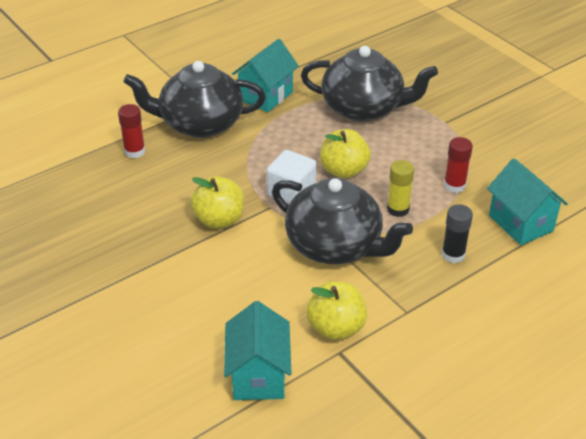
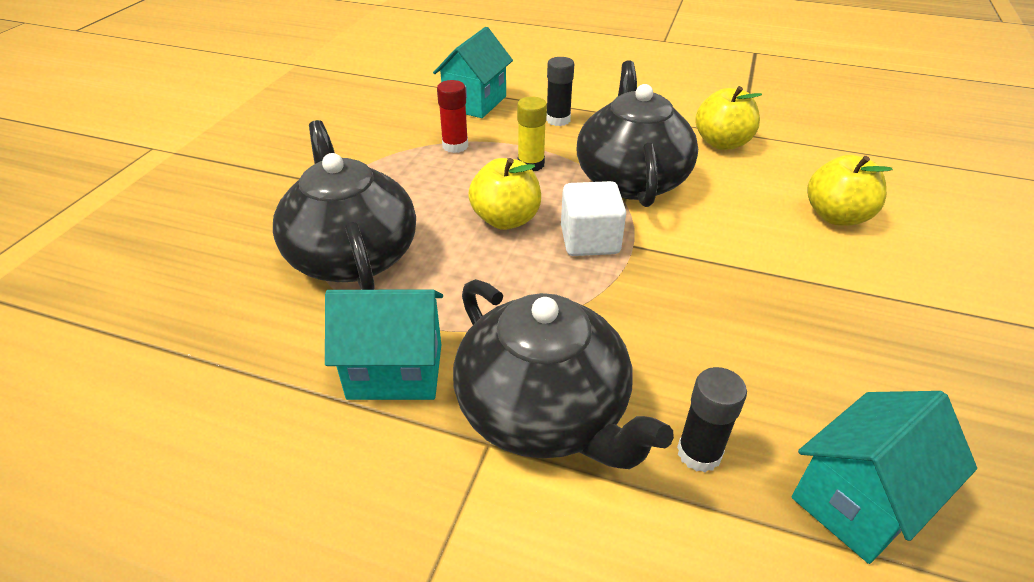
camera: 125 degrees left, 0 degrees up
(134, 151) = (699, 453): red glue stick -> black glue stick
(219, 220) = (705, 272): yellow apple -> yellow apple (836, 216)
(258, 375) = (826, 158): turquoise house -> turquoise house (858, 501)

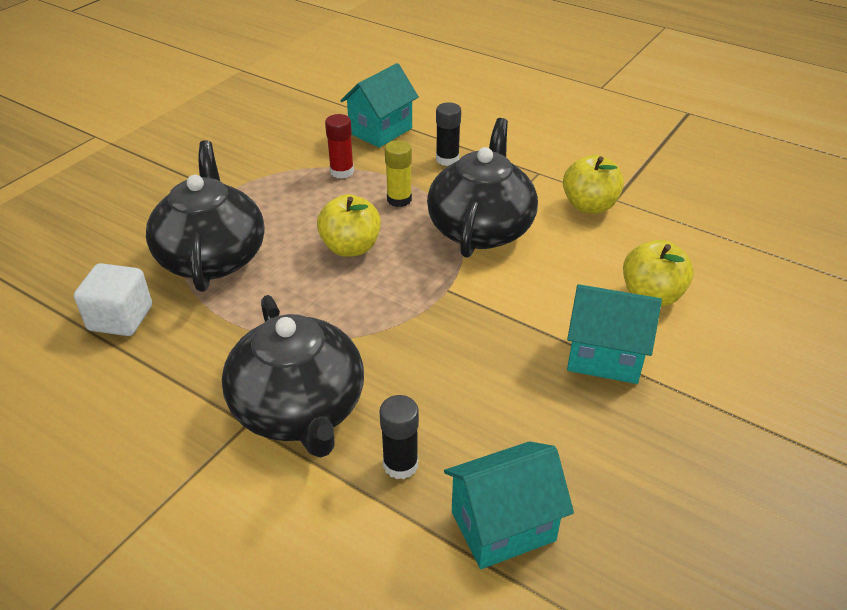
camera: 15 degrees right, 0 degrees up
(395, 371) = (204, 356): turquoise house -> turquoise house (604, 357)
(590, 240) = (412, 278): white cube -> white cube (120, 318)

